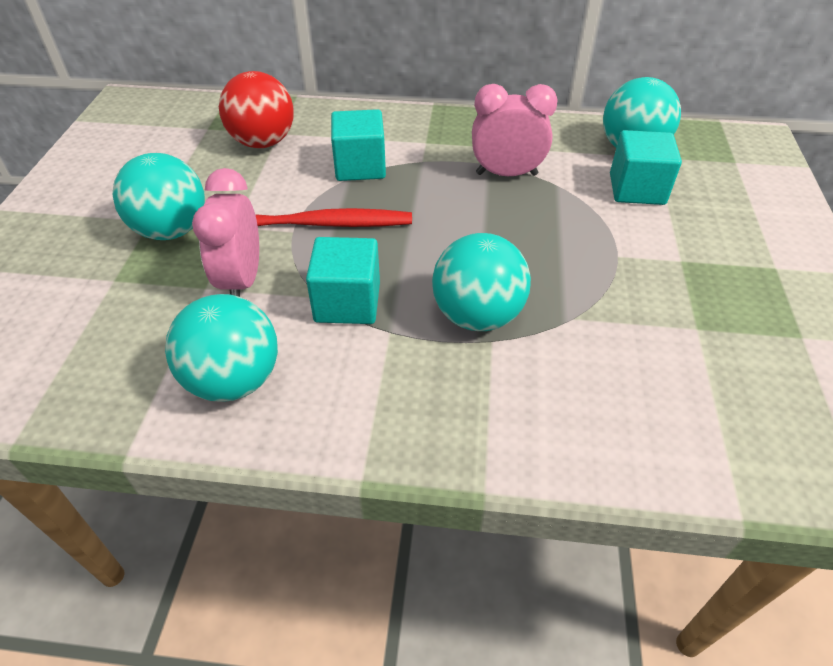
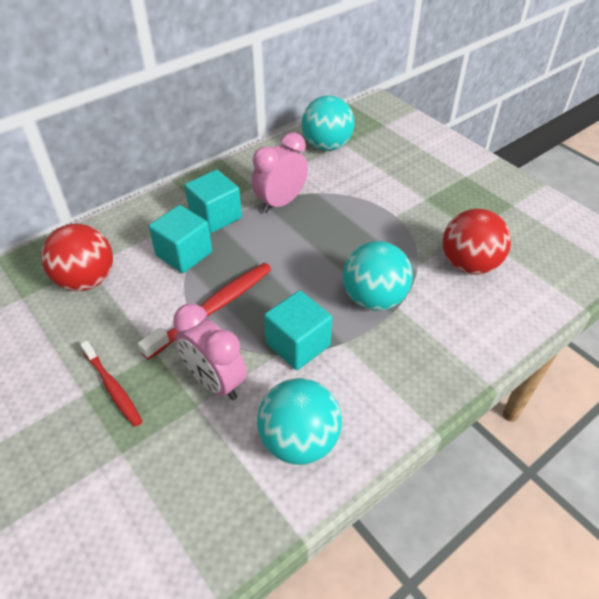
camera: 45 degrees left, 0 degrees up
(172, 230) = (112, 387): turquoise ball -> red toothbrush
(637, 189) = (358, 170): turquoise cube -> turquoise cube (215, 216)
(640, 358) = (469, 264): none -> red ball

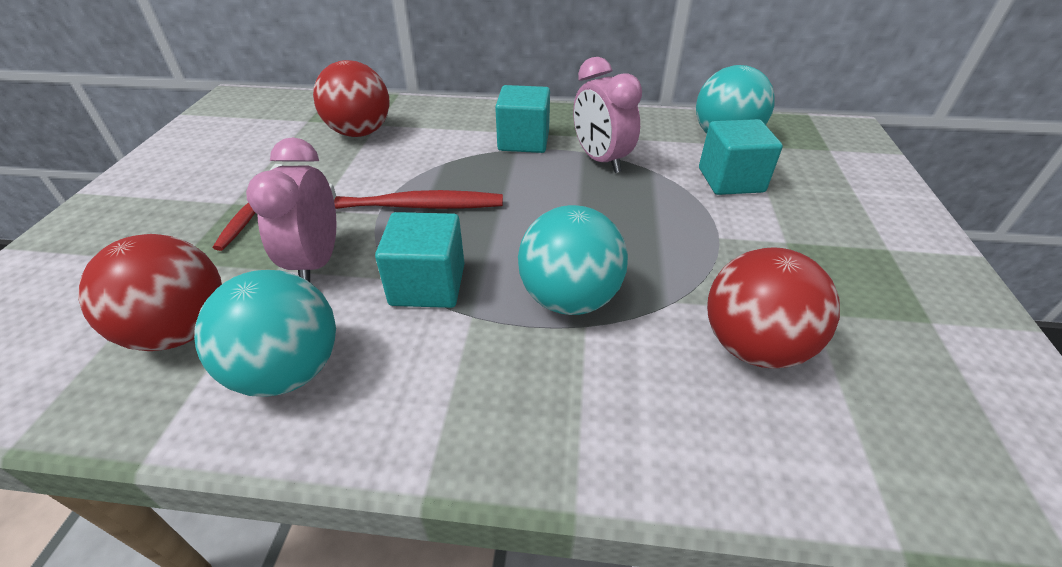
camera: 45 degrees right, 5 degrees down
(184, 254) = (454, 153): turquoise cube -> turquoise cube (730, 180)
(204, 478) = (182, 331): none -> red ball
(280, 203) = (600, 160): pink clock -> pink clock turned 120 degrees counterclockwise

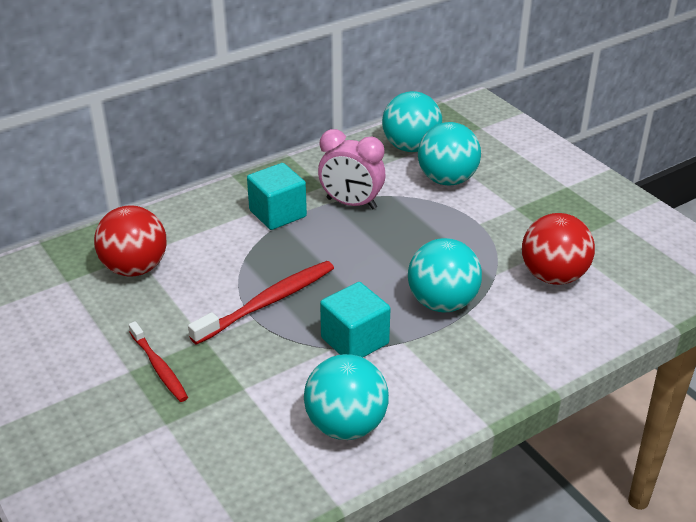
camera: 40 degrees left, 5 degrees down
(182, 331) = (247, 450): red ball -> none
(316, 262) = (264, 369): pink clock -> none
(730, 180) = (447, 180): turquoise cube -> turquoise ball

